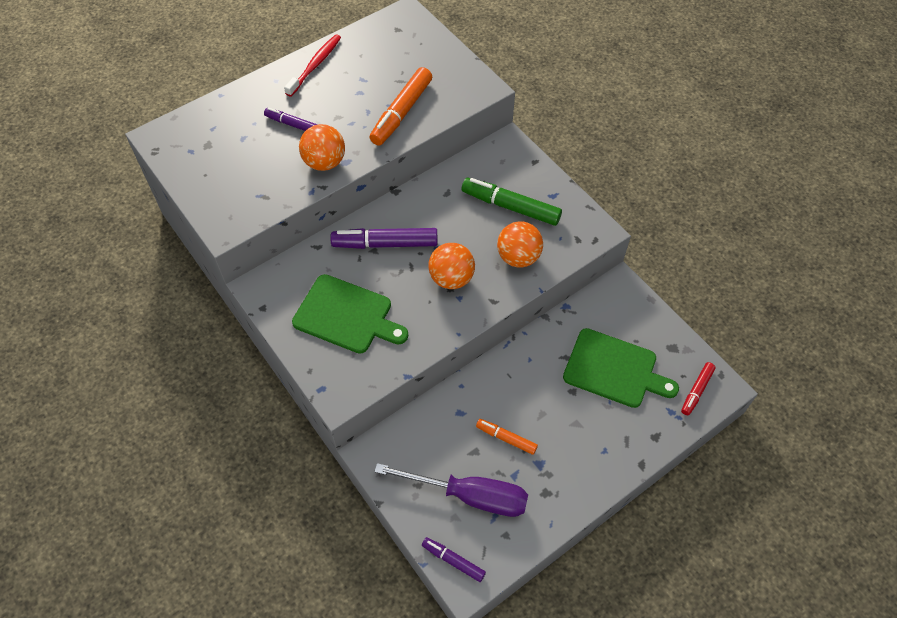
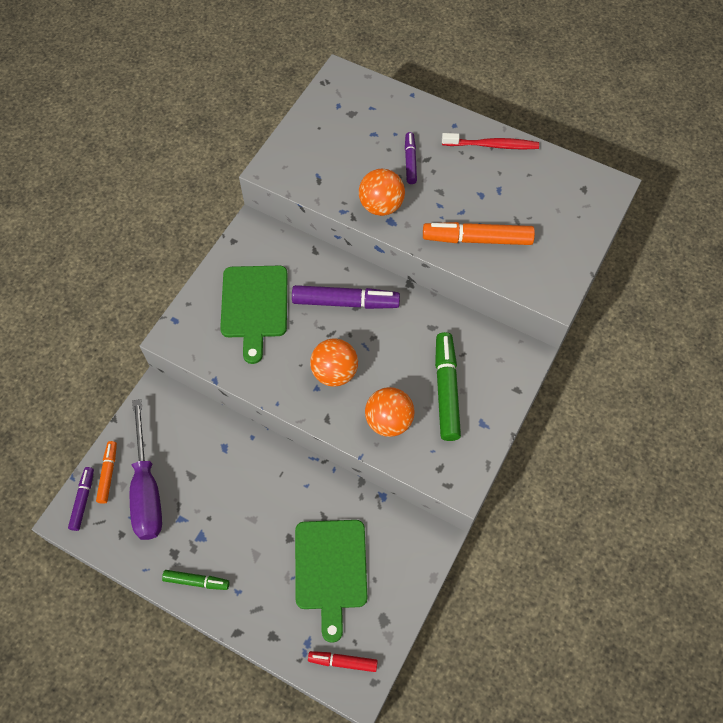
camera: 65 degrees right, 5 degrees up
(385, 244) = (345, 302): purple marker -> purple marker turned 120 degrees clockwise
(506, 438) = (214, 497): orange marker -> orange marker (108, 474)
(581, 482) = (196, 581): none -> green marker

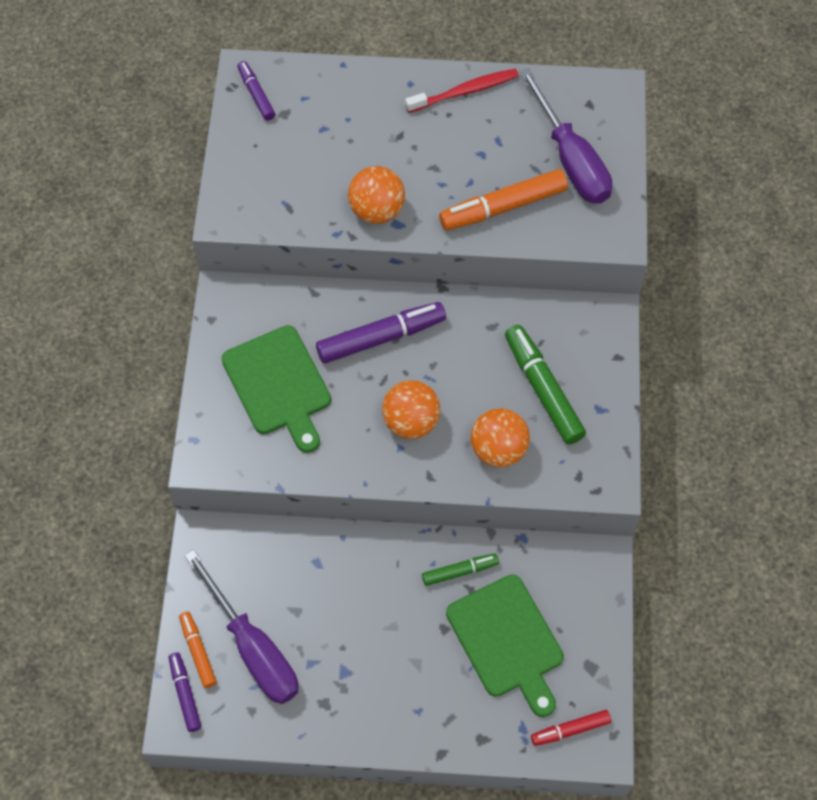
camera: 25 degrees left, 0 degrees up
(196, 581) = (366, 721): green marker -> green marker (459, 571)
(410, 161) = (382, 146): purple marker -> purple marker (256, 95)
(548, 224) = (571, 159): none -> purple screwdriver

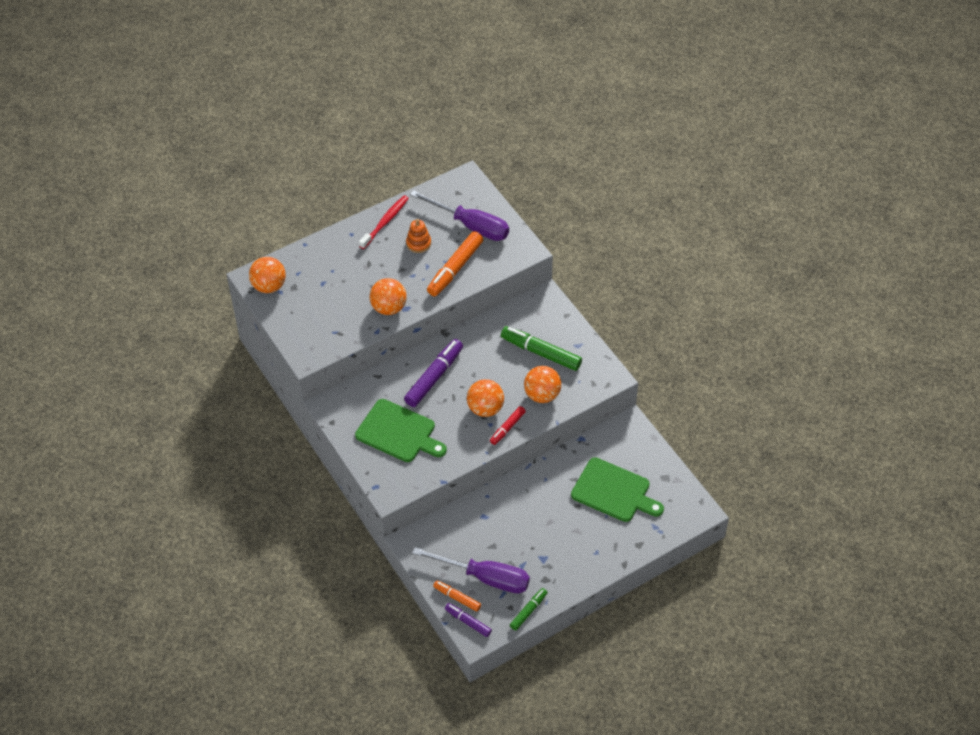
camera: 35 degrees left, 10 degrees down
(256, 95) = (269, 286): purple marker -> orange ball
(459, 571) = (562, 474): green marker -> green marker (528, 611)
(484, 145) = (418, 243): none -> orange stacking toy
(570, 730) = (679, 512): red marker -> red marker (507, 428)

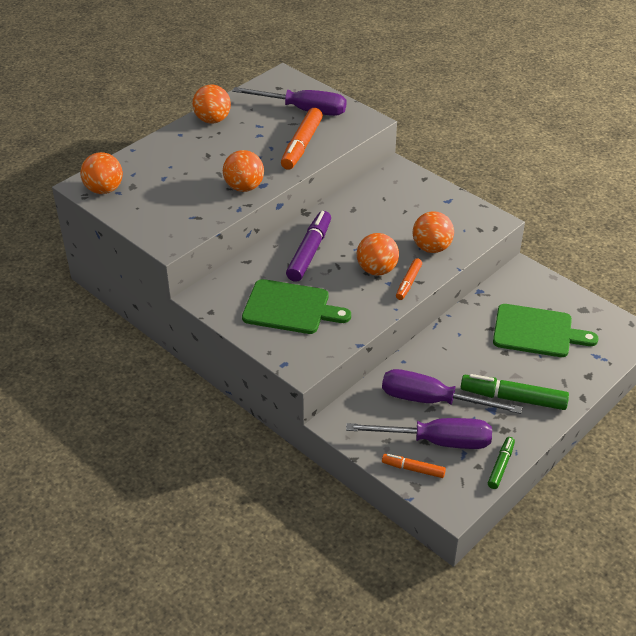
camera: 15 degrees left, 10 degrees down
(385, 222) = (212, 120): red toothbrush -> orange ball
(418, 243) = (254, 131): orange stacking toy -> none
(468, 622) = (436, 492): purple marker -> none
(497, 539) = (432, 401): none -> purple screwdriver
(507, 428) = (408, 283): red marker -> orange marker
(541, 353) = (413, 213): green marker -> green marker (513, 398)

